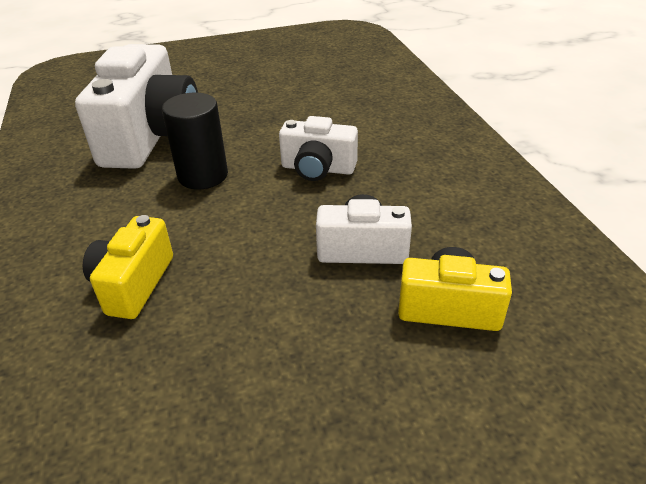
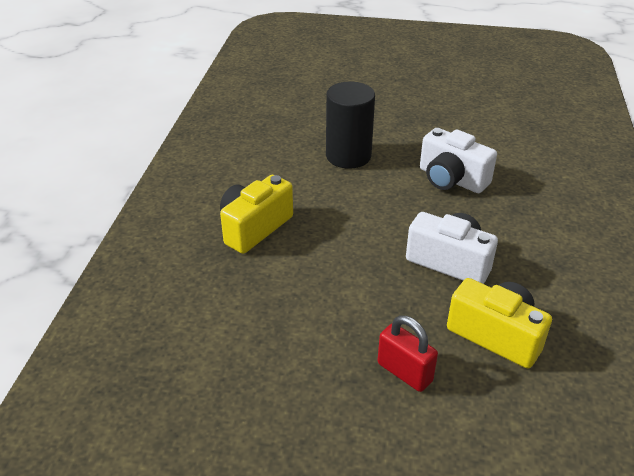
camera: 25 degrees right, 0 degrees up
(151, 136) = (322, 108): white camera -> none
(385, 386) = (404, 372): none -> red padlock

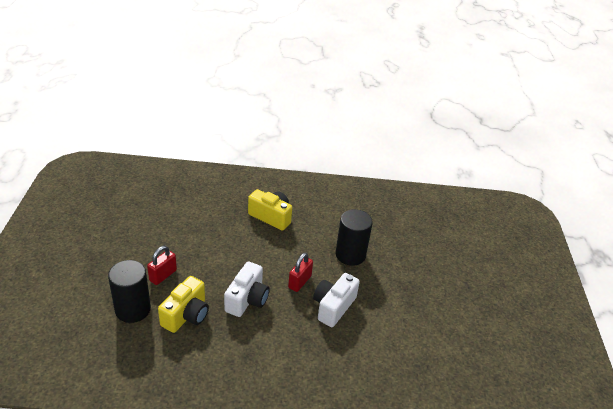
camera: 80 degrees right, 0 degrees up
(407, 206) = (299, 282): none -> red padlock
(497, 414) = (133, 309): none -> black cylinder

